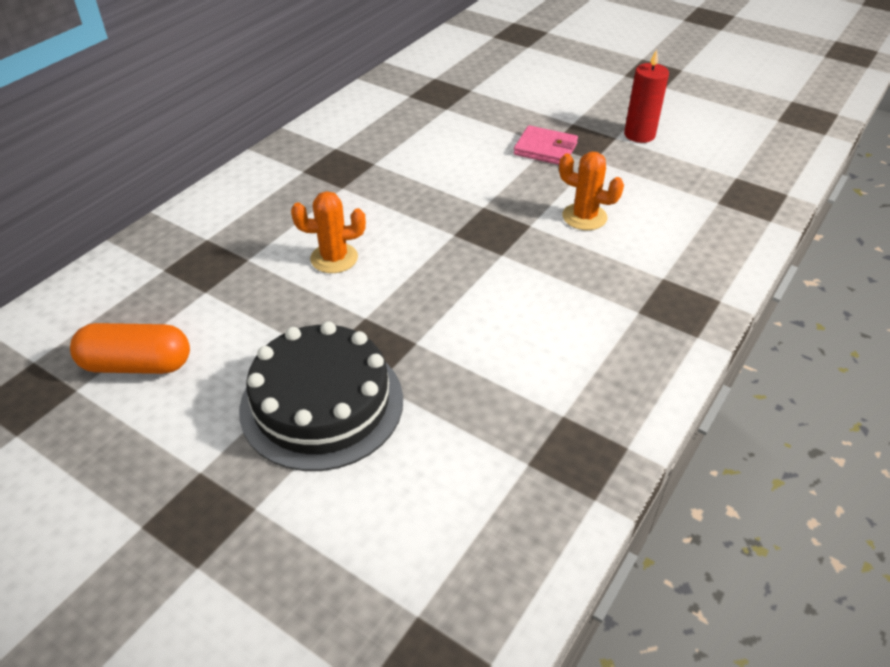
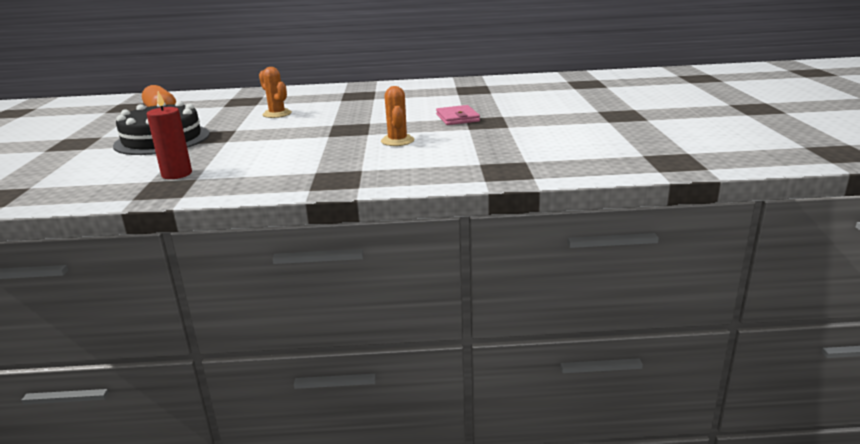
camera: 55 degrees right, 20 degrees down
(639, 135) = (524, 130): red candle -> red candle (177, 174)

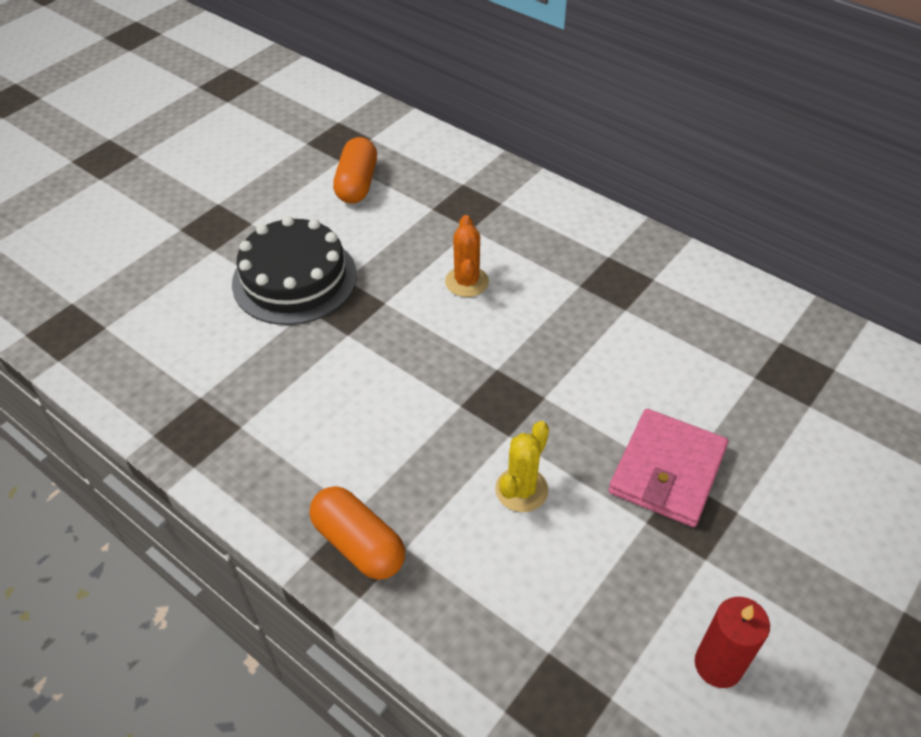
camera: 40 degrees right, 25 degrees up
(177, 174) = (233, 398): red candle -> red candle (718, 665)
(333, 177) = (359, 544): none -> orange capsule
(397, 141) = (521, 490): orange cactus -> yellow cactus
(457, 118) = (667, 471): pink wallet -> pink wallet, size x1.51

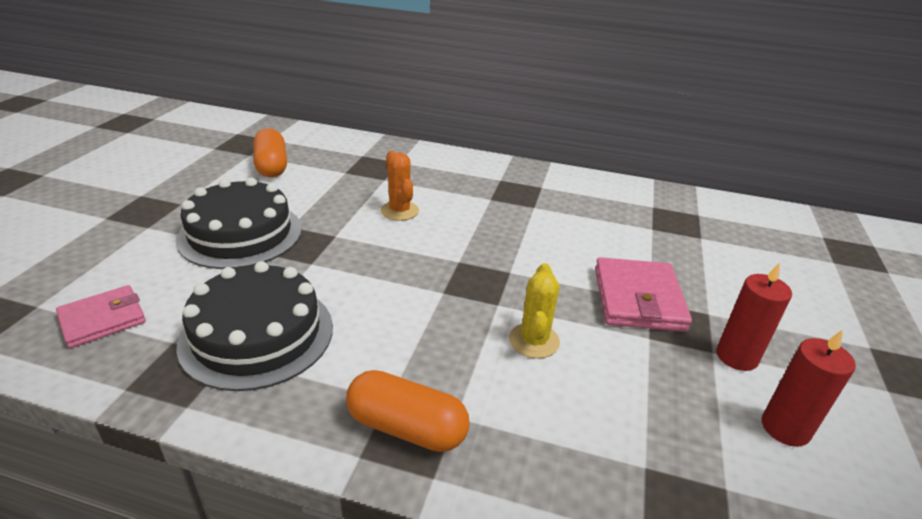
camera: 25 degrees left, 15 degrees down
(152, 356) = (103, 319): none -> pink wallet
(271, 408) = (257, 334): none -> black cake
(728, 573) = (736, 357): none -> red candle

